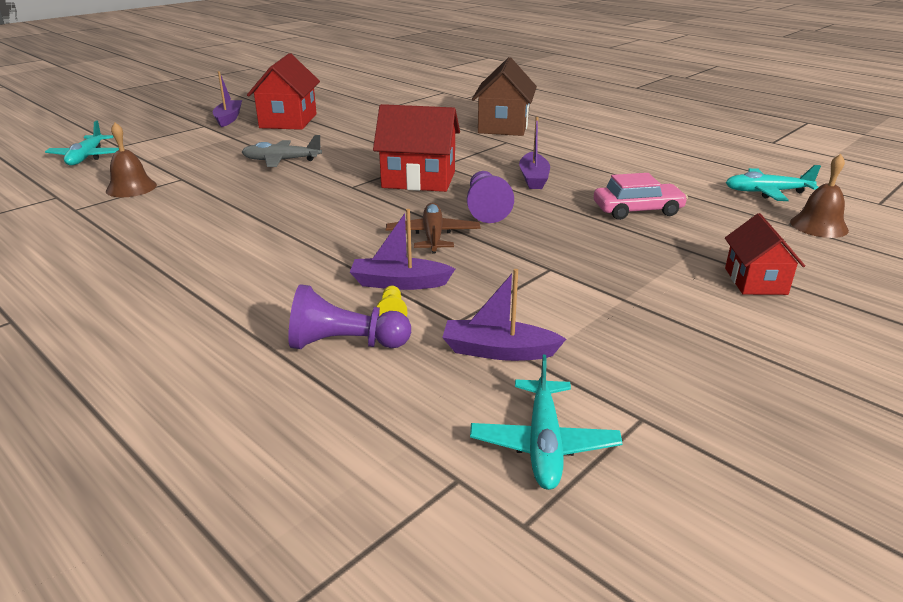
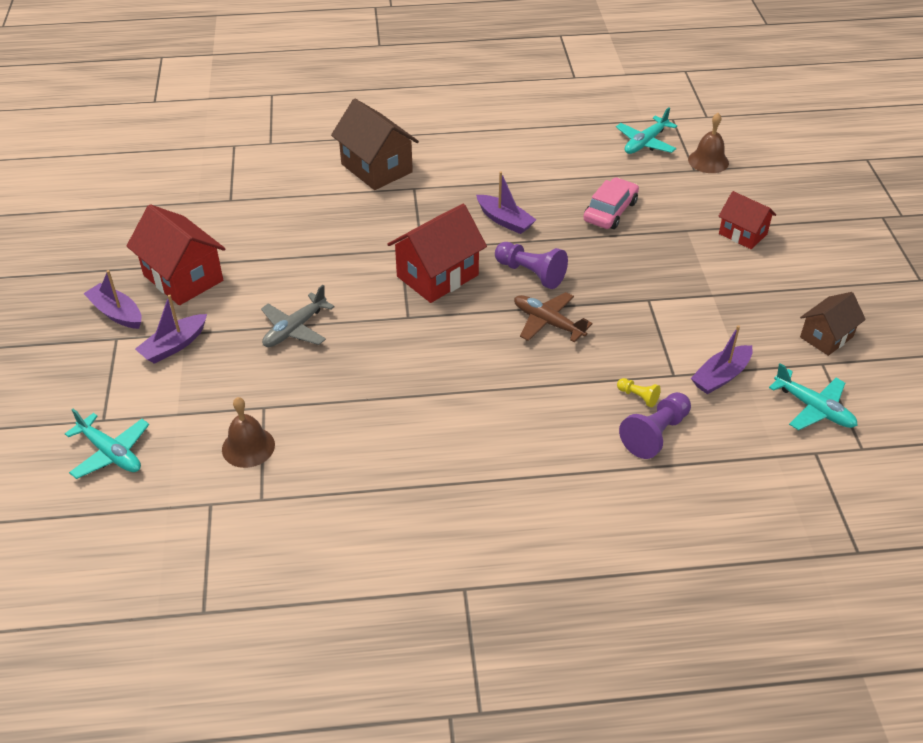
camera: 50 degrees left, 15 degrees up
(399, 283) = (601, 374): purple boat -> purple boat (174, 346)
(697, 402) = (826, 337): none -> brown house

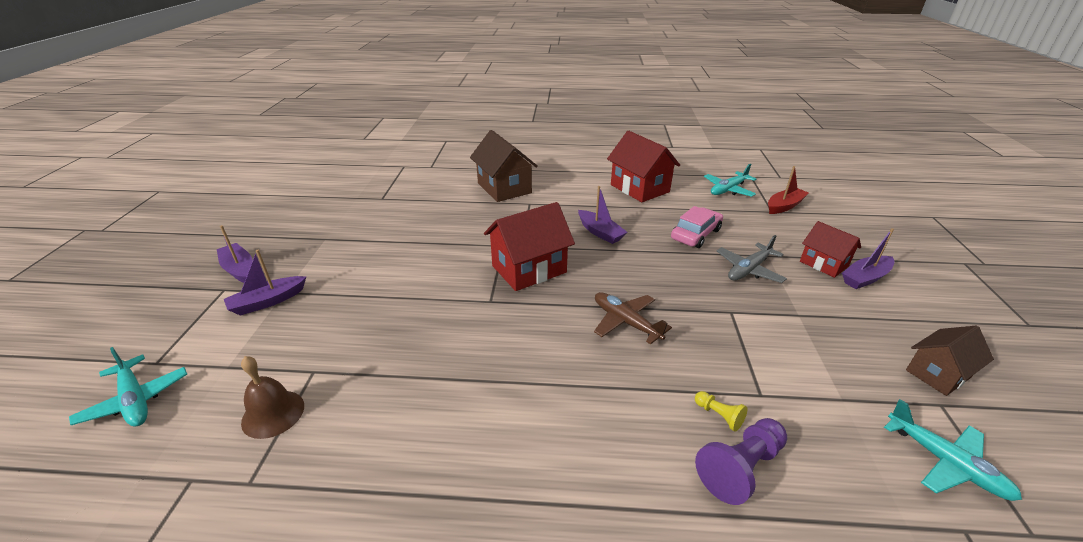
camera: 10 degrees right, 10 degrees down
(183, 278) = (311, 248): red house -> red house (639, 188)
(295, 329) = (382, 300): grey plane -> grey plane (749, 270)
(531, 273) = (616, 276): purple pawn -> none
(708, 161) = (784, 206): brown bell -> red boat
(720, 376) = (817, 404): purple boat -> purple boat (865, 278)

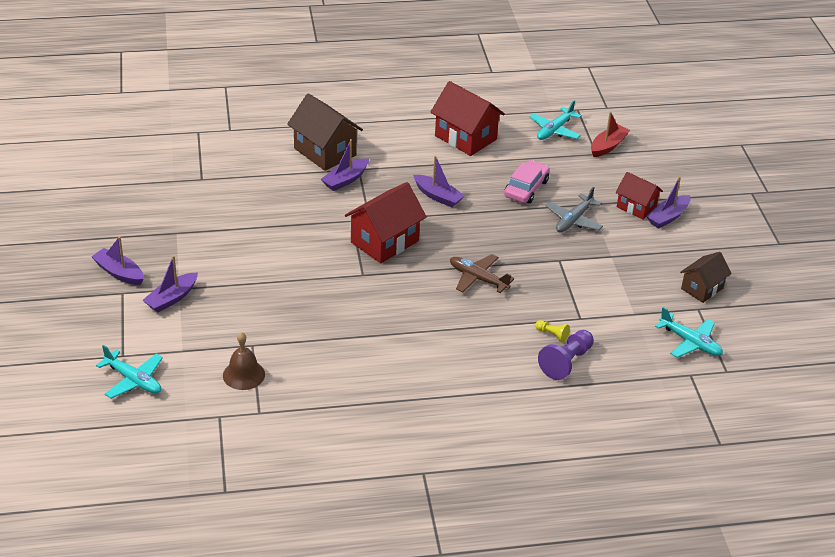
camera: 15 degrees left, 5 degrees up
(513, 211) = (345, 180): none -> purple boat

